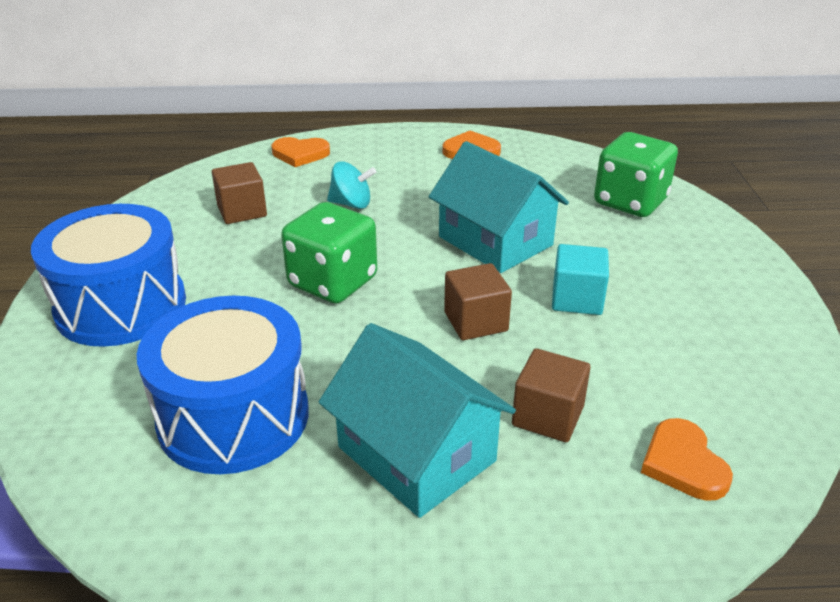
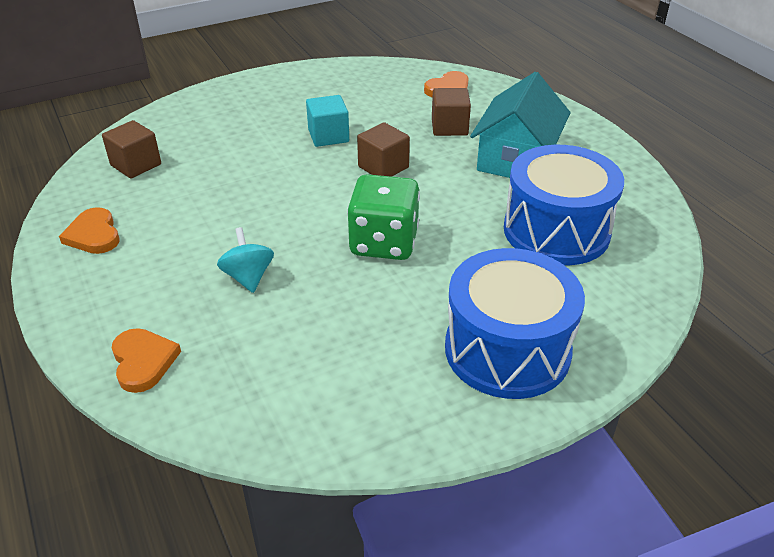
camera: 115 degrees left, 5 degrees up
(242, 211) = (303, 349): brown cube -> brown cube (136, 165)
(495, 241) = (271, 182): turquoise house -> none
(630, 202) = (173, 135): green dice -> none

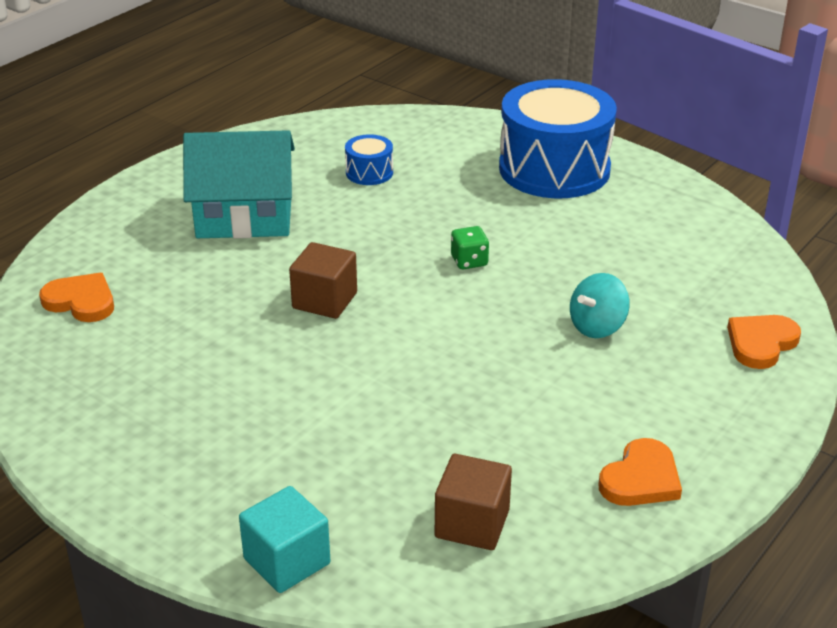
camera: 115 degrees left, 5 degrees down
(328, 136) = (276, 367): turquoise cube -> turquoise cube (287, 561)
(384, 243) = (469, 261): green dice -> green dice, size x0.45
(449, 127) = (194, 276): brown cube -> none
(556, 231) = (369, 172): blue drum -> blue drum, size x0.43

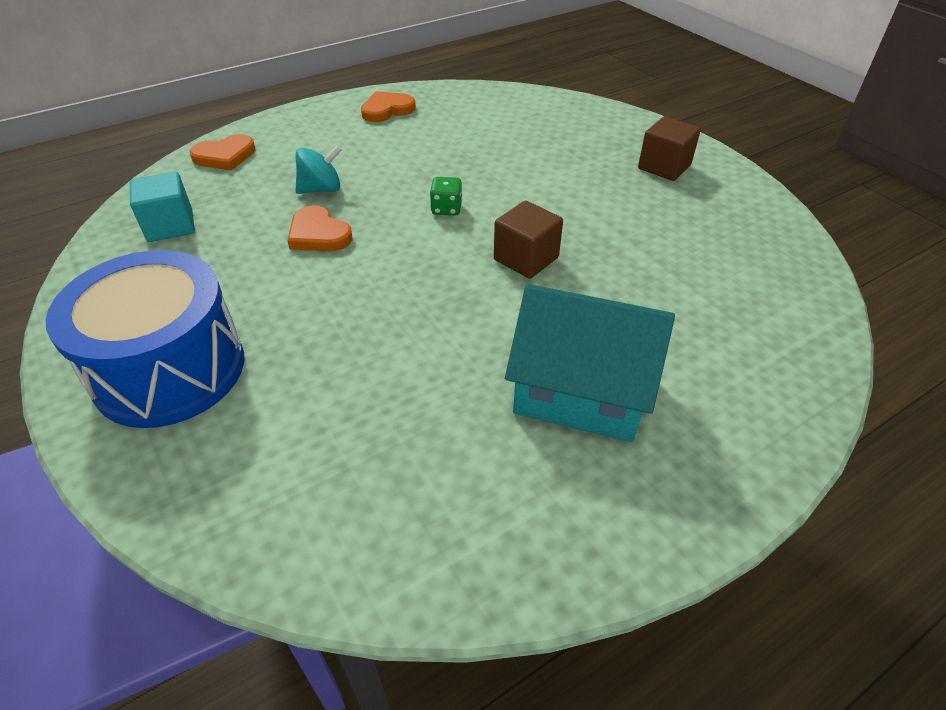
camera: 160 degrees left, 10 degrees up
(81, 301) = (768, 312): orange heart -> orange heart (318, 234)
(287, 561) = (604, 114): turquoise cube -> turquoise cube (170, 226)
(369, 172) = (394, 429): blue drum -> none
(469, 261) = (371, 268): green dice -> green dice (446, 209)
(472, 523) = (495, 110): brown cube -> brown cube (664, 167)

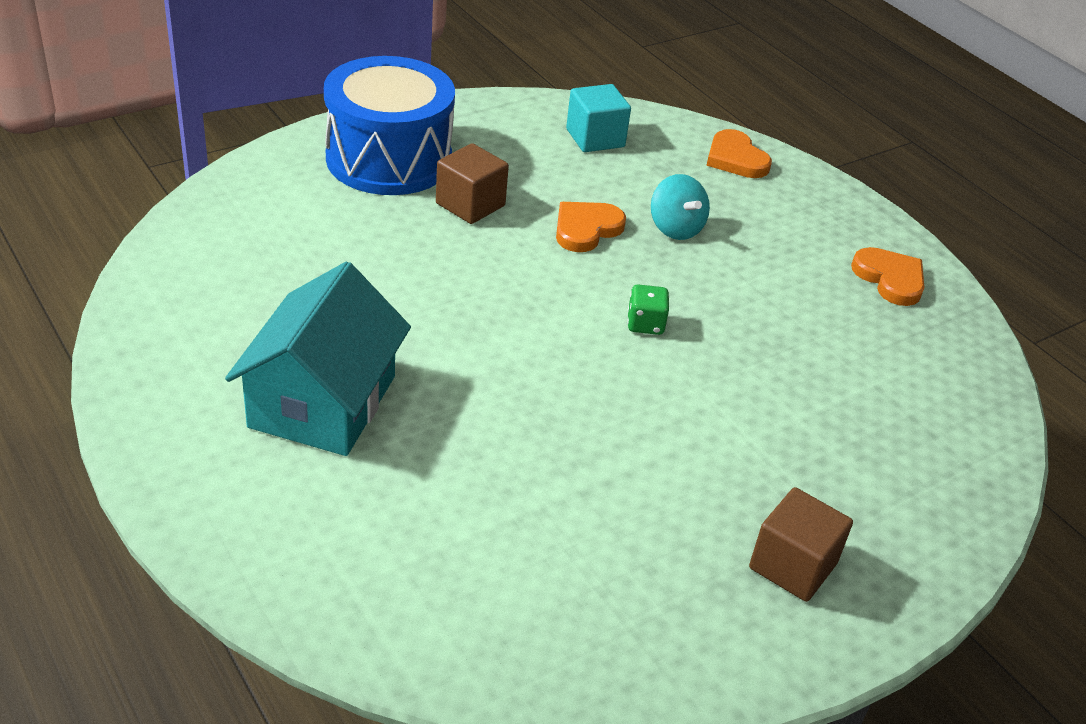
camera: 85 degrees right, 5 degrees down
(526, 258) = (544, 383): brown cube -> brown cube (470, 204)

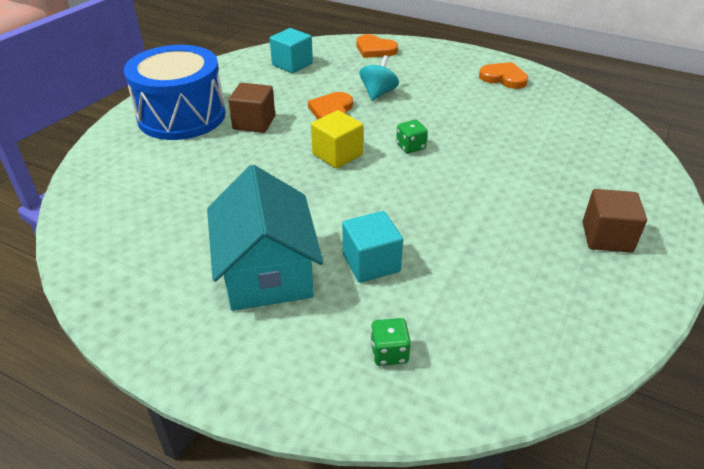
camera: 25 degrees left, 0 degrees up
(374, 560) = (389, 353): none -> green dice
(450, 449) = (371, 263): none -> turquoise cube
(537, 293) = (337, 154): none -> yellow cube
(675, 228) = (378, 93): turquoise spinning top -> turquoise spinning top turned 105 degrees counterclockwise

